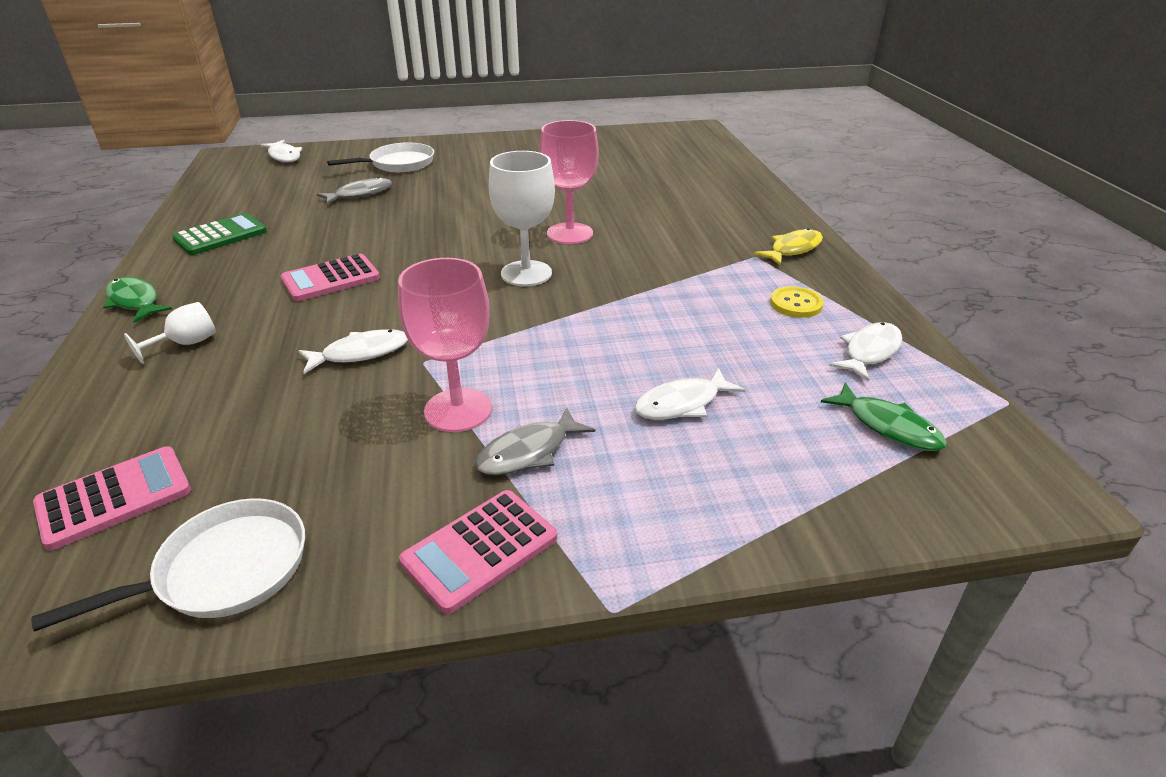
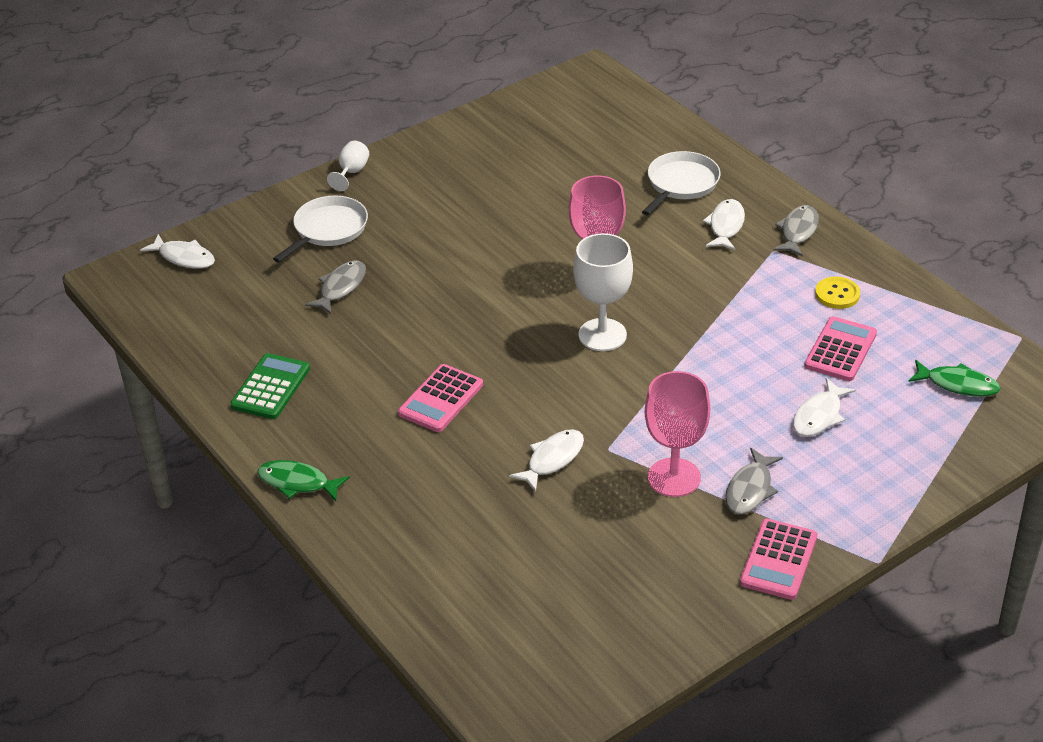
camera: 25 degrees left, 5 degrees up
(115, 497) = (517, 623): pink calculator -> pink calculator (840, 350)
(186, 344) = (402, 503): white goblet -> white goblet (351, 172)
(224, 570) = (643, 630): white pan -> white pan (681, 184)
(793, 249) = (798, 231): yellow fish -> grey fish
(869, 352) = (914, 324): white fish -> white fish (726, 226)

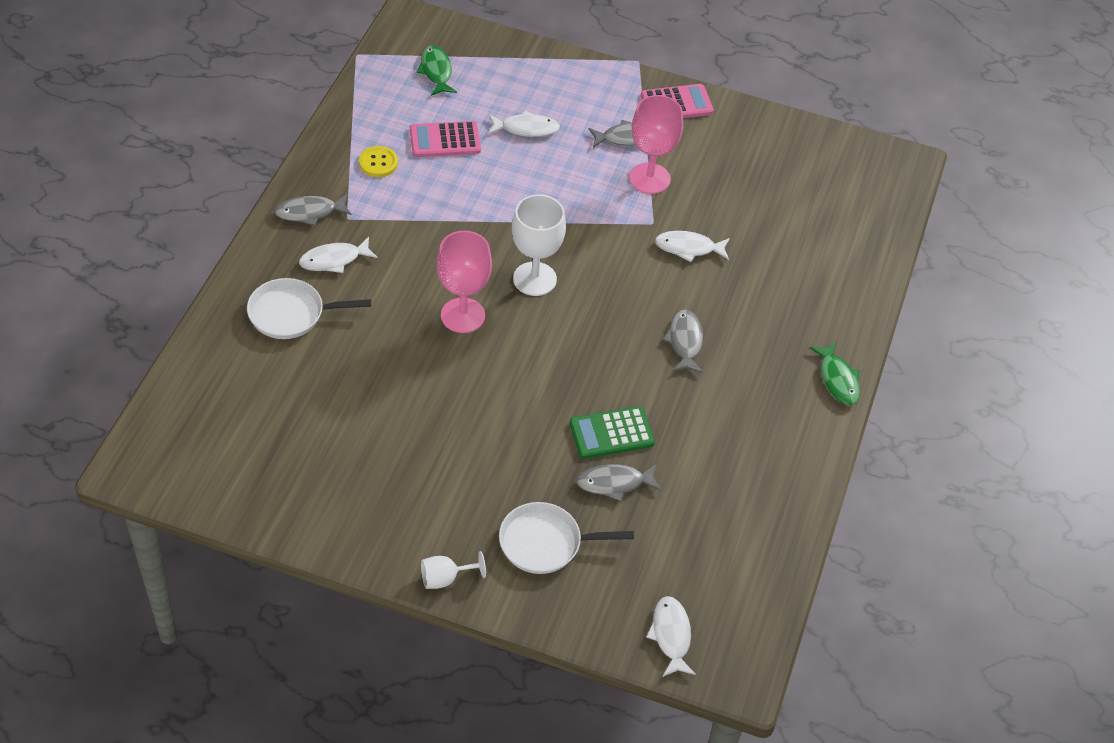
camera: 130 degrees left, 10 degrees up
(270, 387) = (765, 458): green calculator -> green calculator (611, 433)
(441, 399) = (685, 341): pink calculator -> grey fish

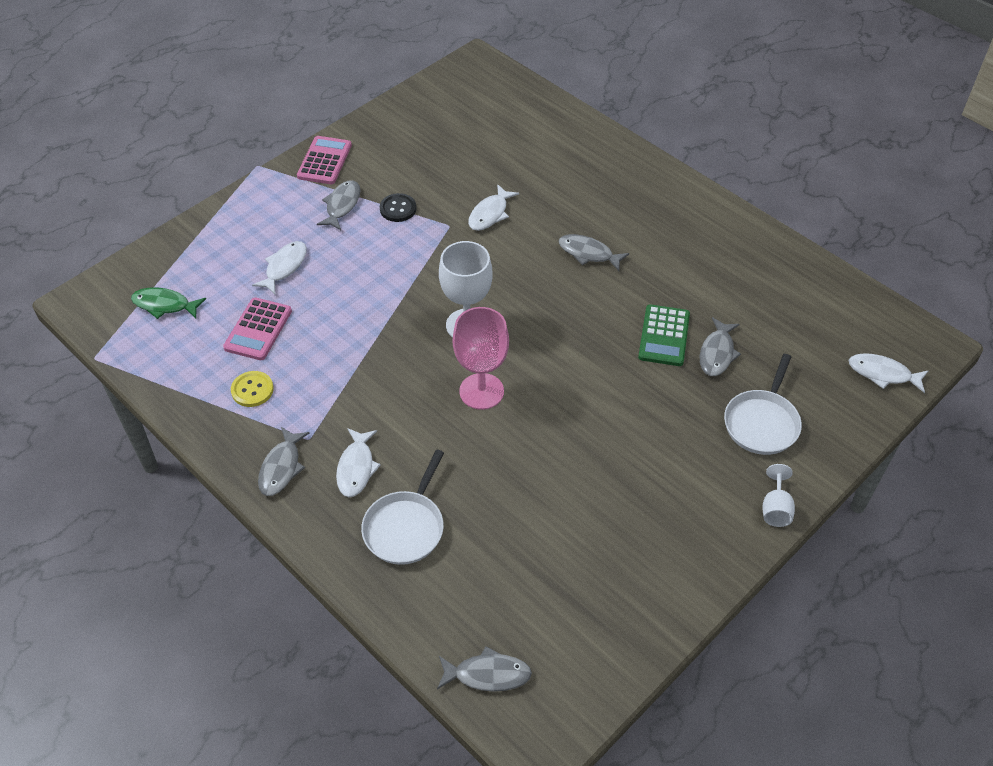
camera: 60 degrees left, 0 degrees up
(177, 415) = (487, 674): none -> grey fish
(649, 178) = (398, 209): pink goblet -> black button
(837, 379) = (670, 181): green fish -> none

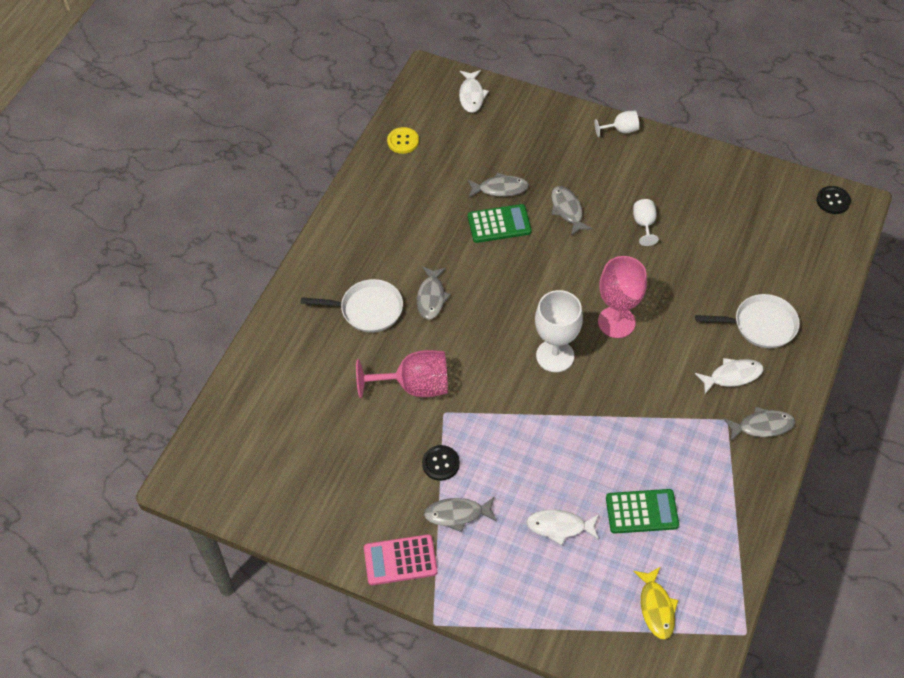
camera: 110 degrees left, 5 degrees up
(165, 305) = (656, 607): green fish -> yellow fish
(252, 390) = (705, 483): yellow button -> yellow button (403, 141)
(258, 329) = (641, 511): pink calculator -> green calculator
(487, 674) = (832, 242): grey fish -> grey fish (567, 210)
(490, 214) = (414, 386): white fish -> pink goblet
(556, 714) = (833, 201): none -> black button
(607, 471) = (644, 224): none -> white goblet
(762, 423) = (552, 150): white pan -> white pan (368, 309)

